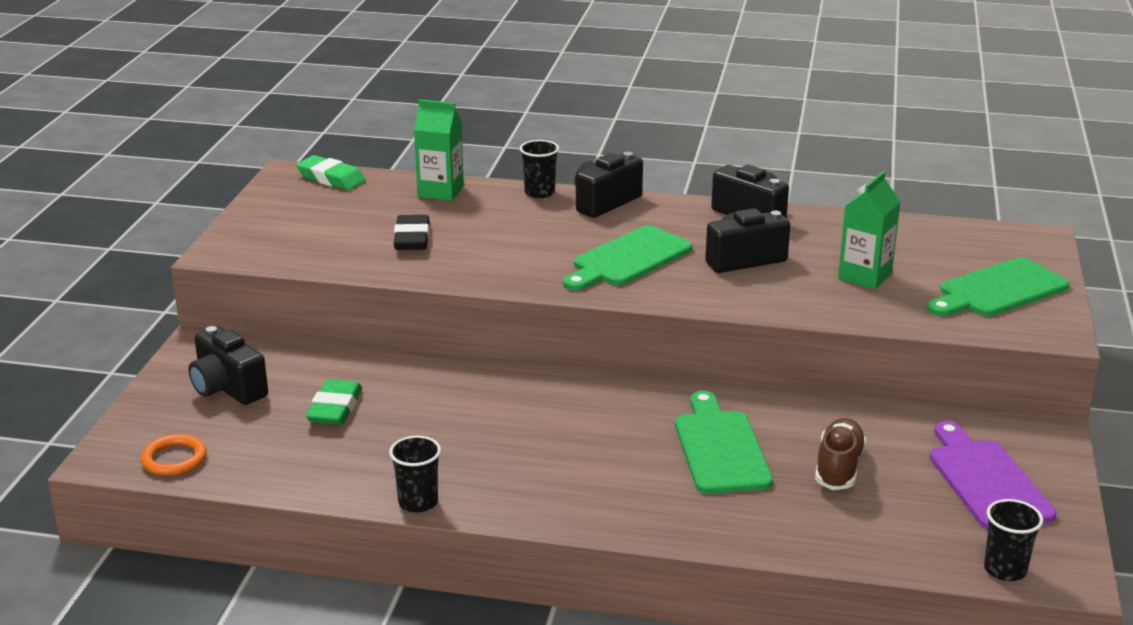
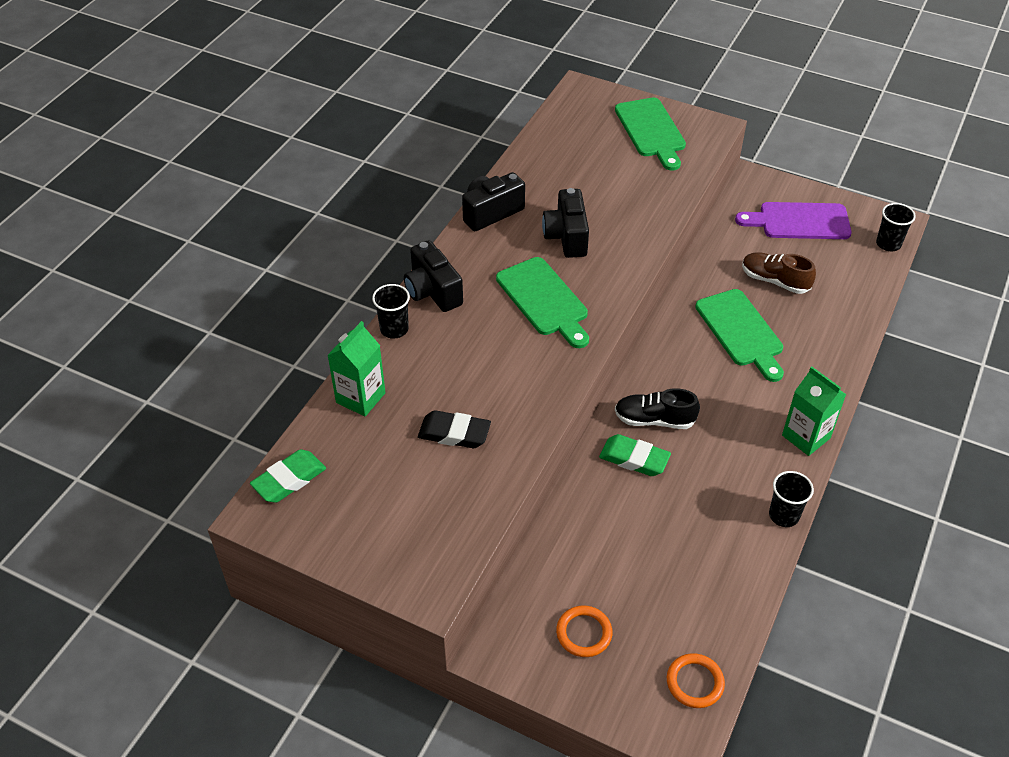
camera: 75 degrees left, 20 degrees up
(227, 388) = (584, 633): black camera -> orange ring
(335, 408) = (638, 553): green eraser -> green eraser (634, 459)
(534, 399) = (654, 420): none -> black shoe
(720, 448) = (741, 331): green cutting board -> green cutting board turned 120 degrees counterclockwise
(864, 276) = (613, 184): green carton -> green carton (806, 437)

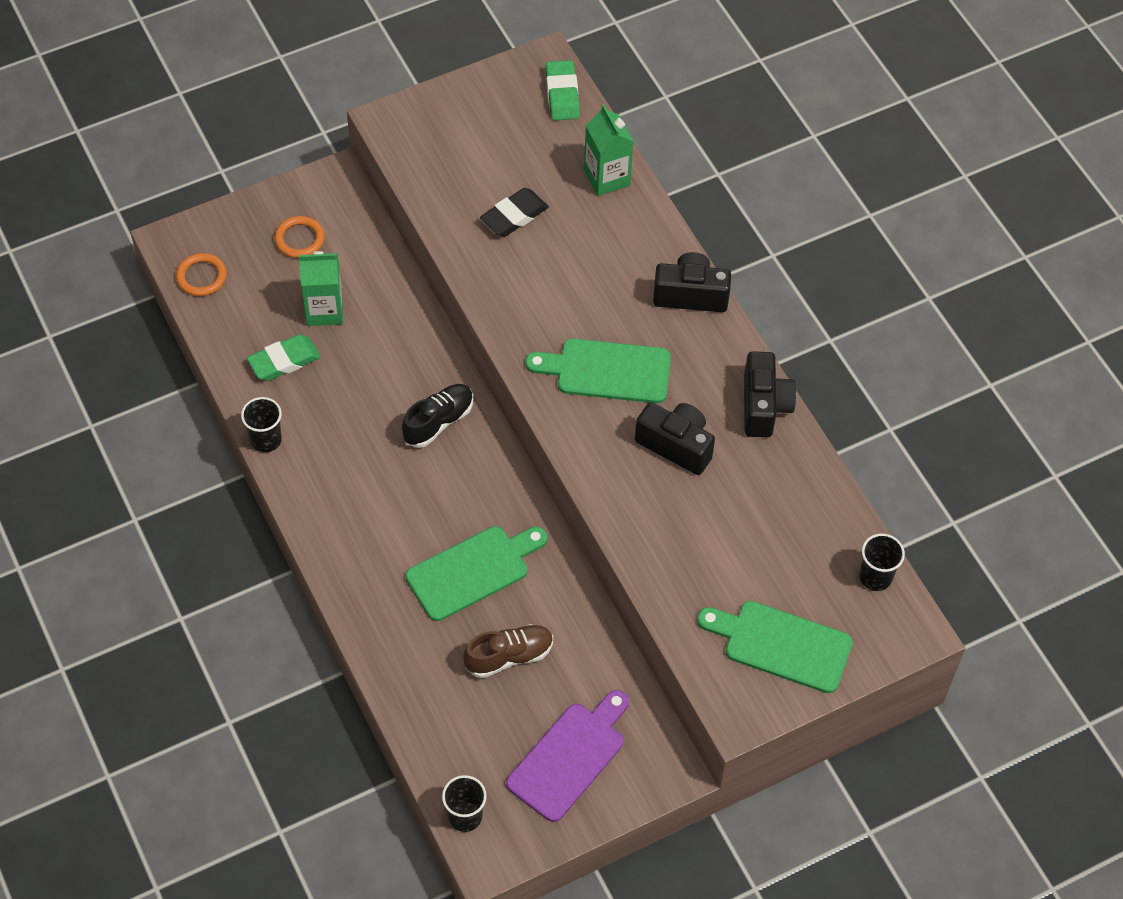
camera: 125 degrees right, 10 degrees up
(394, 329) = (667, 241): black cup -> black cup (875, 577)
(634, 459) = (413, 377): green eraser -> green eraser (284, 361)
(741, 331) = (473, 570): green cutting board -> green cutting board turned 135 degrees clockwise
(806, 437) = (318, 521): green carton -> green carton (324, 310)

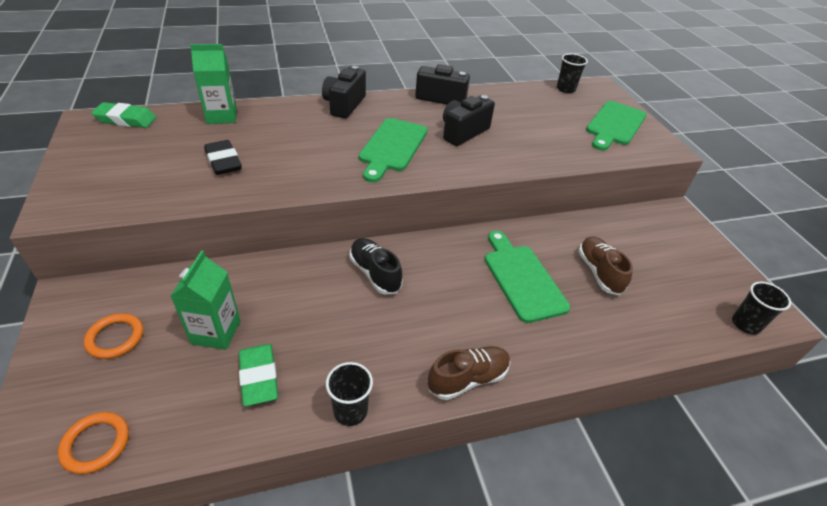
camera: 80 degrees left, 15 degrees down
(320, 529) = (468, 379): none -> brown shoe
(569, 757) = (678, 256): purple cutting board -> none

